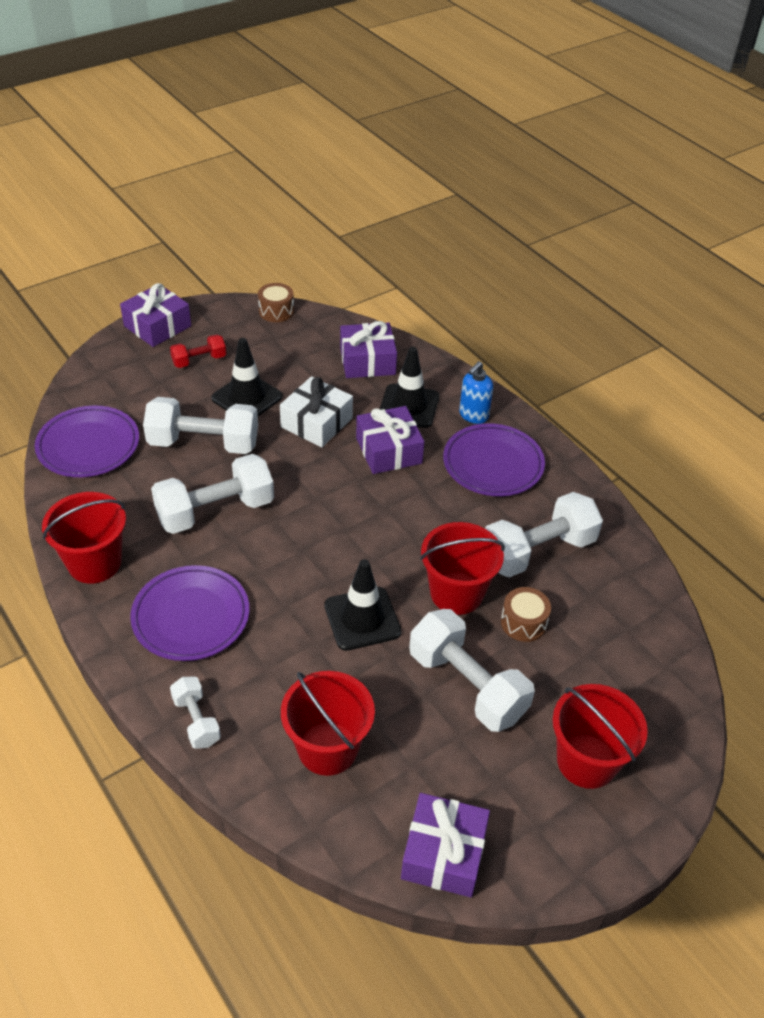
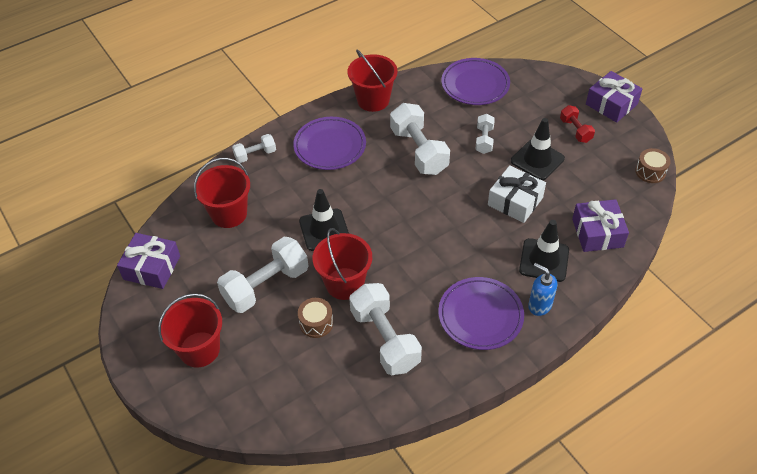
camera: 95 degrees right, 5 degrees up
(203, 443) = (484, 140): white dumbbell -> white dumbbell, size x0.53
(389, 450) = (489, 246): purple gift -> none

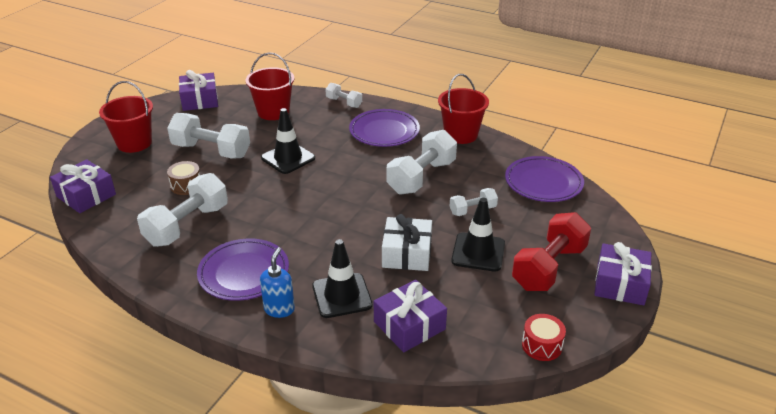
camera: 60 degrees right, 15 degrees down
(275, 415) = (86, 195): none -> purple gift
(344, 283) = (236, 186): red bucket -> none
(575, 130) = (548, 267): red dumbbell -> red dumbbell, size x1.88
(650, 172) = (542, 345): brown drum -> red drum

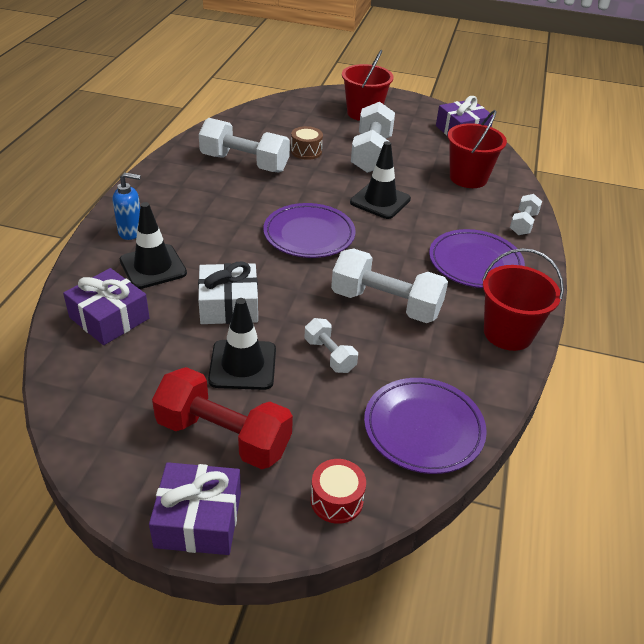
camera: 75 degrees right, 5 degrees up
(86, 195) = (273, 108): purple gift -> none
(244, 273) = (180, 204): purple plate -> purple plate (309, 235)
(542, 345) = (75, 430): red drum -> red drum (336, 500)

